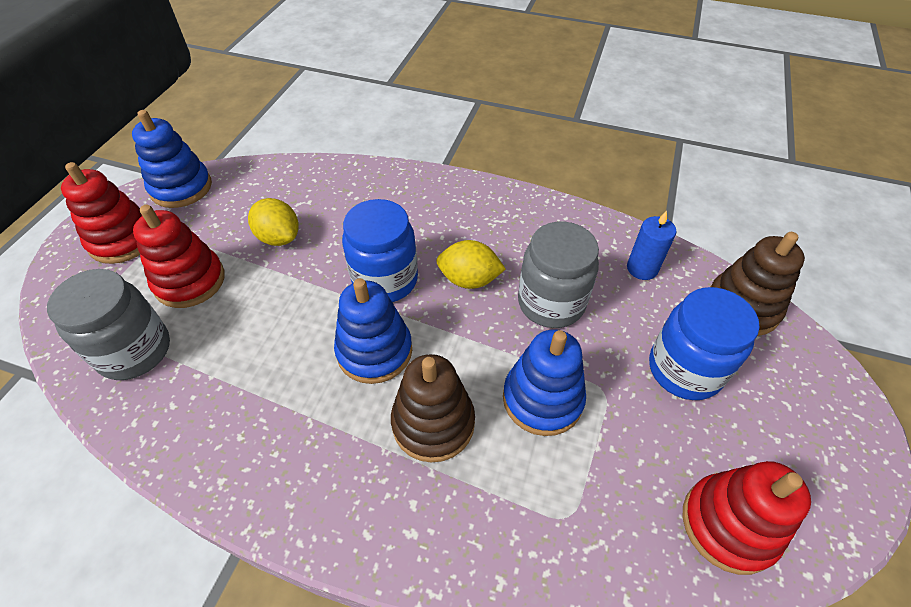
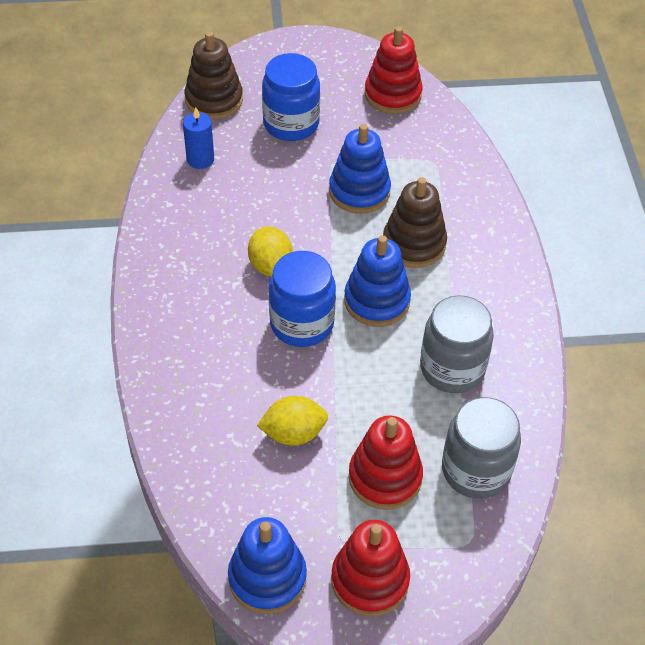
camera: 115 degrees left, 0 degrees up
(279, 237) = (293, 433): yellow lemon -> yellow lemon turned 60 degrees clockwise
(551, 303) = (268, 206): grey jar -> grey jar (452, 368)

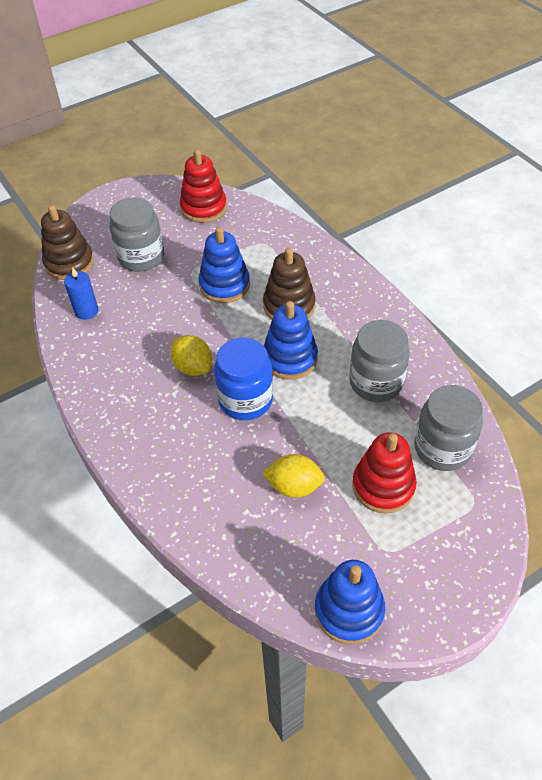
camera: 25 degrees left, 0 degrees up
(291, 124) = (141, 257): blue jar -> grey jar
(293, 433) = (294, 486): yellow lemon -> yellow lemon turned 45 degrees clockwise
(370, 580) = (425, 570): red stacking toy -> none

